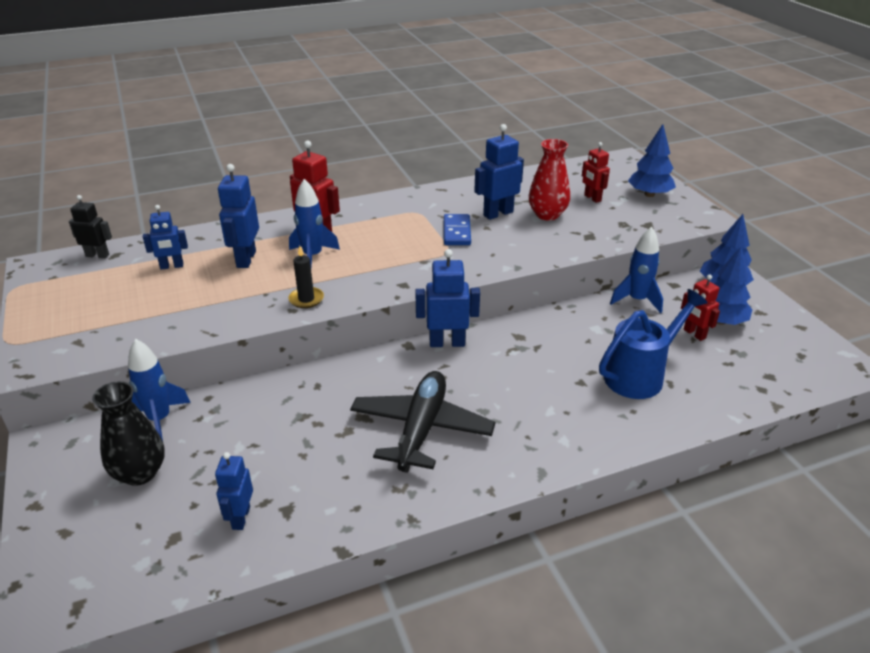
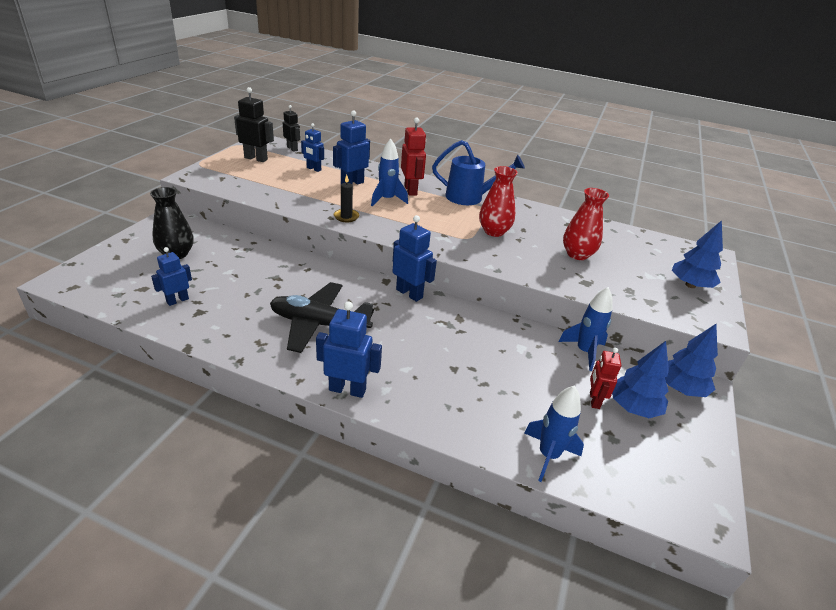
camera: 40 degrees right, 0 degrees up
(75, 293) = (256, 158): none -> black robot
(160, 419) = (220, 238): blue rocket -> blue rocket (548, 455)
(421, 429) = (319, 324): black plane -> black plane turned 135 degrees counterclockwise
(457, 232) = (494, 231): blue domino -> red vase
(498, 213) = (541, 236): blue robot -> blue robot (347, 389)
(592, 198) = (633, 263): red robot -> none
(640, 375) = (503, 394): blue watering can -> blue watering can (470, 197)

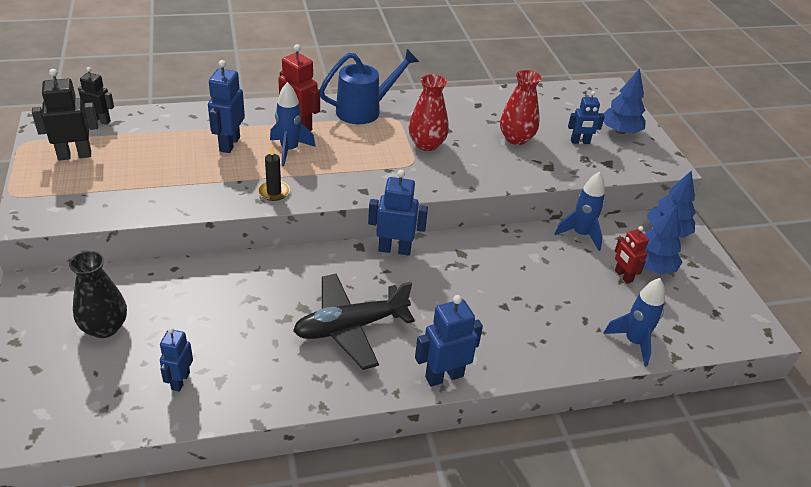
camera: 35 degrees left, 5 degrees up
(313, 169) = (163, 141): blue robot -> blue robot (580, 142)

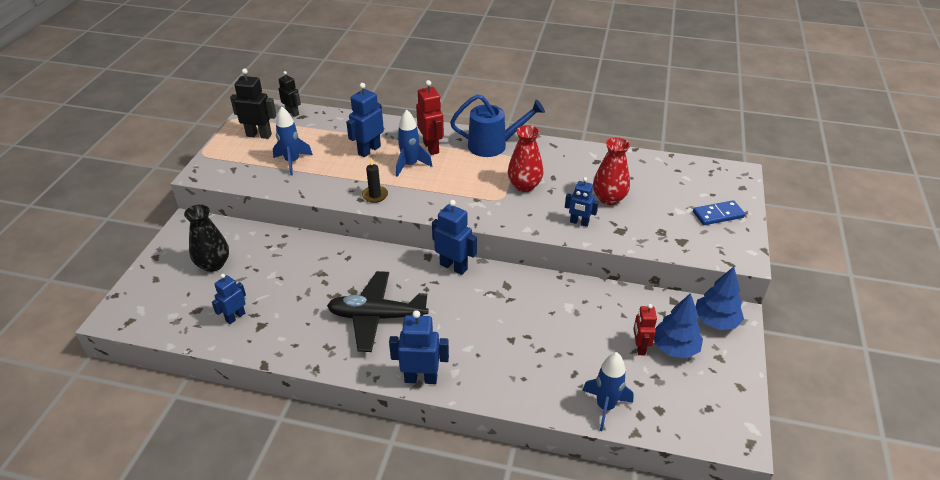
camera: 30 degrees right, 0 degrees up
(580, 142) = (669, 215): blue robot -> blue robot (579, 222)
(580, 234) = (626, 299): blue rocket -> blue rocket (292, 162)
(620, 131) = (718, 215): blue tree -> blue domino

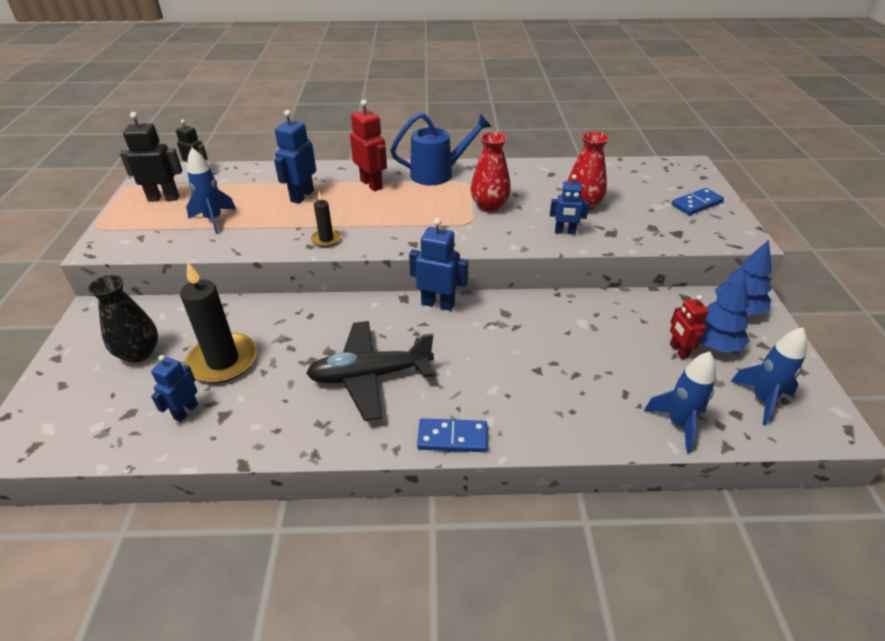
camera: 15 degrees left, 0 degrees up
(271, 283) = (223, 361): none -> black candle
(410, 165) = (355, 204): blue rocket -> blue rocket (762, 399)
(421, 378) = (452, 438): blue robot -> blue domino

